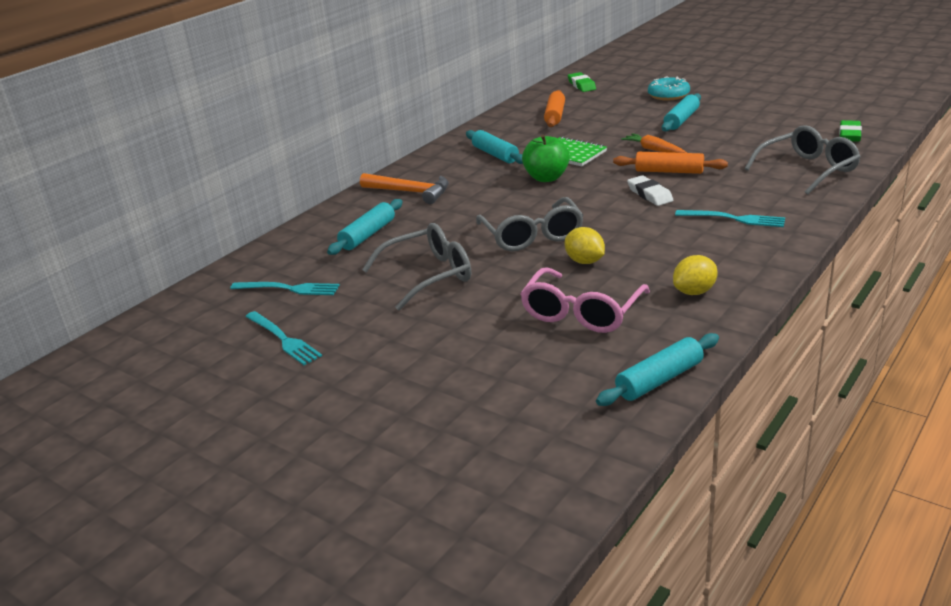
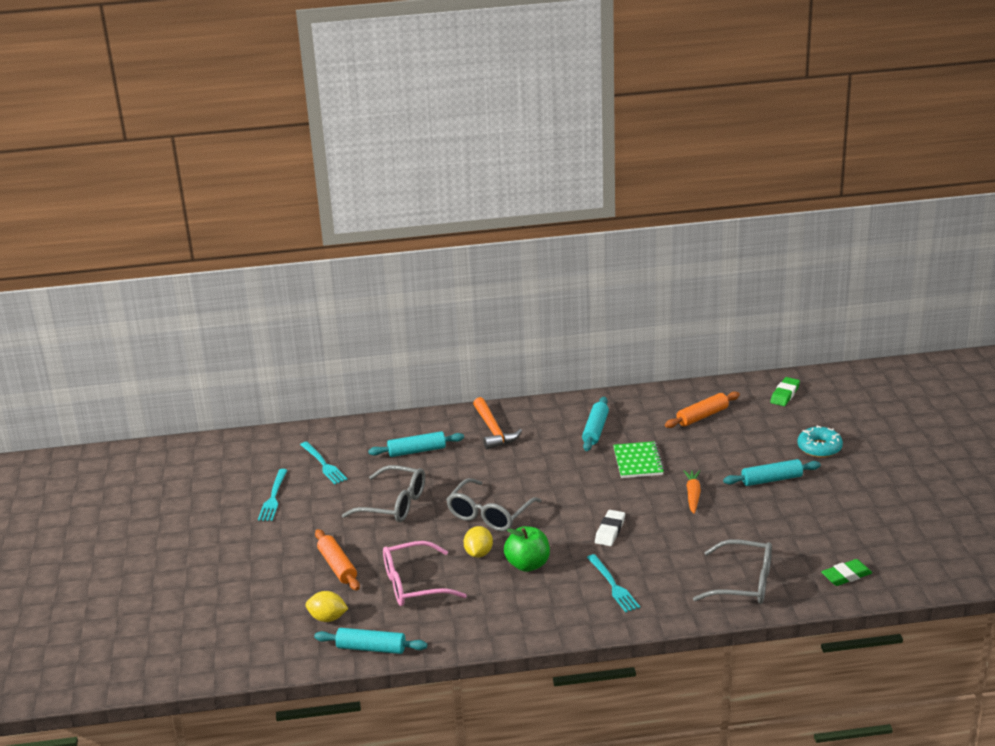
camera: 45 degrees right, 0 degrees up
(546, 178) = (584, 473): green apple -> green apple (528, 565)
(669, 171) = (661, 521): orange rolling pin -> orange rolling pin (337, 566)
(694, 292) = (487, 615): yellow lemon -> yellow lemon (327, 618)

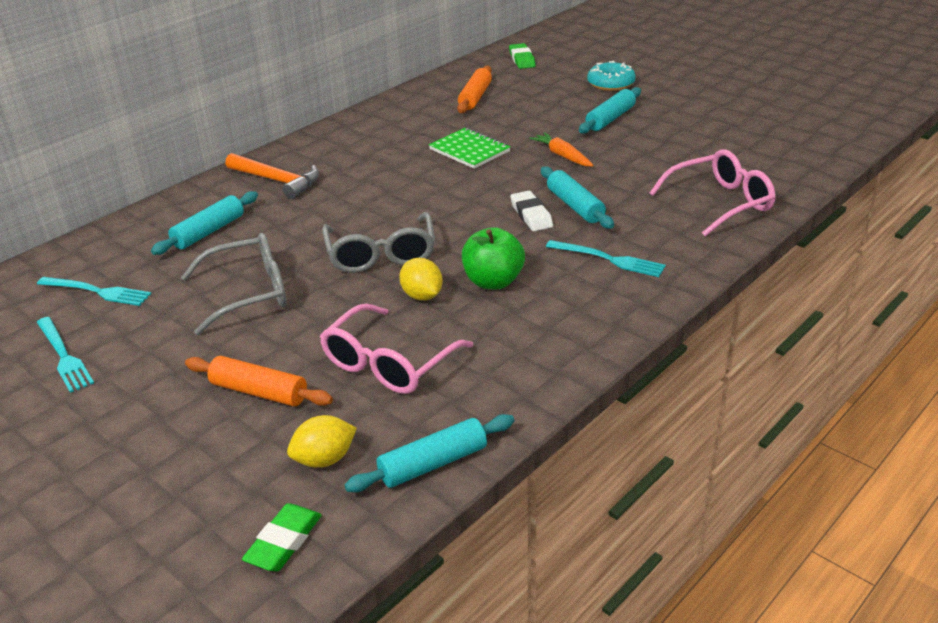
camera: 40 degrees left, 5 degrees up
(595, 430) = (388, 142): turquoise rolling pin -> turquoise rolling pin (575, 206)
(744, 583) = (720, 203): grey glasses -> pink glasses
(846, 576) = (788, 160): green eraser -> green eraser (284, 542)

